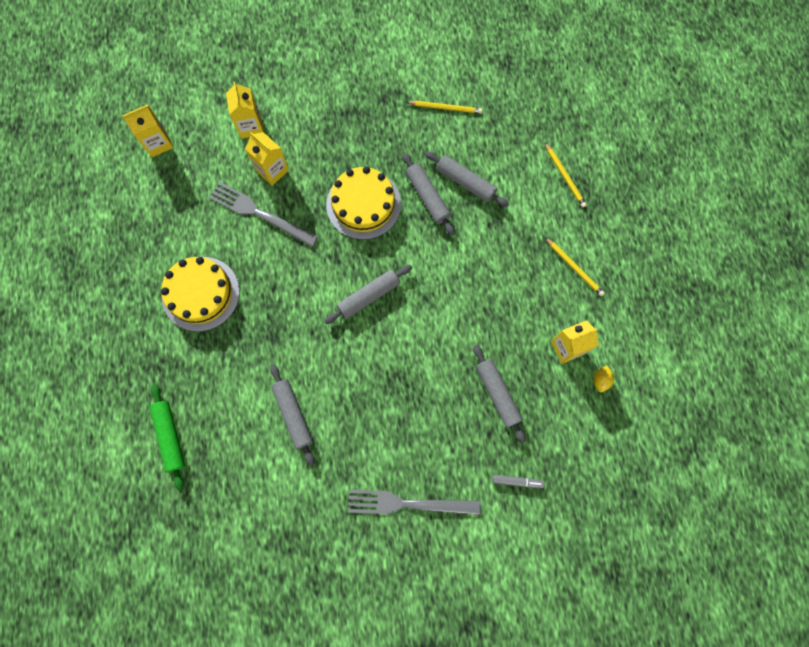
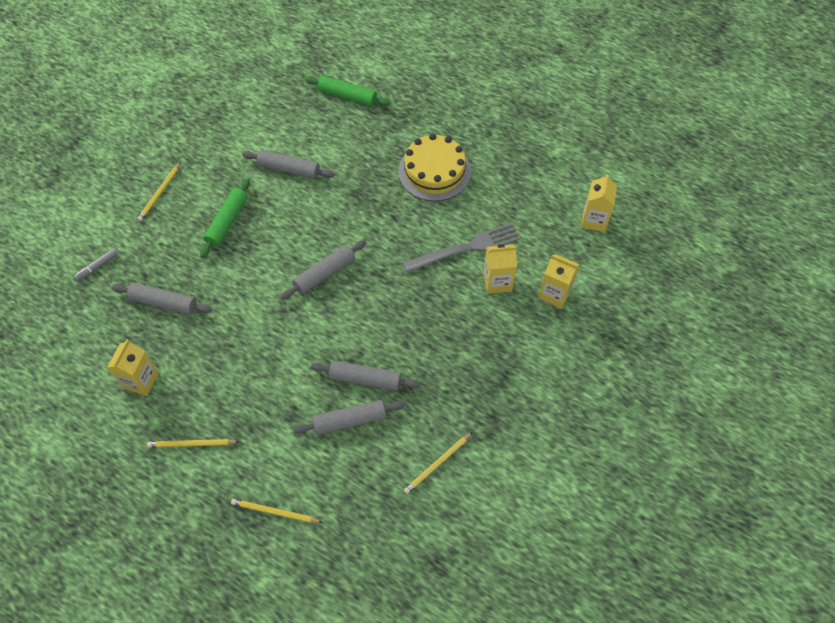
camera: 130 degrees right, 15 degrees down
(363, 204) = (405, 326): yellow cake -> none
(369, 296) = (325, 274): grey rolling pin -> grey rolling pin turned 45 degrees clockwise
(387, 416) = (227, 222): none -> green rolling pin
(408, 503) = (160, 193): grey fork -> yellow pencil
(600, 380) = (92, 383): yellow lemon -> none

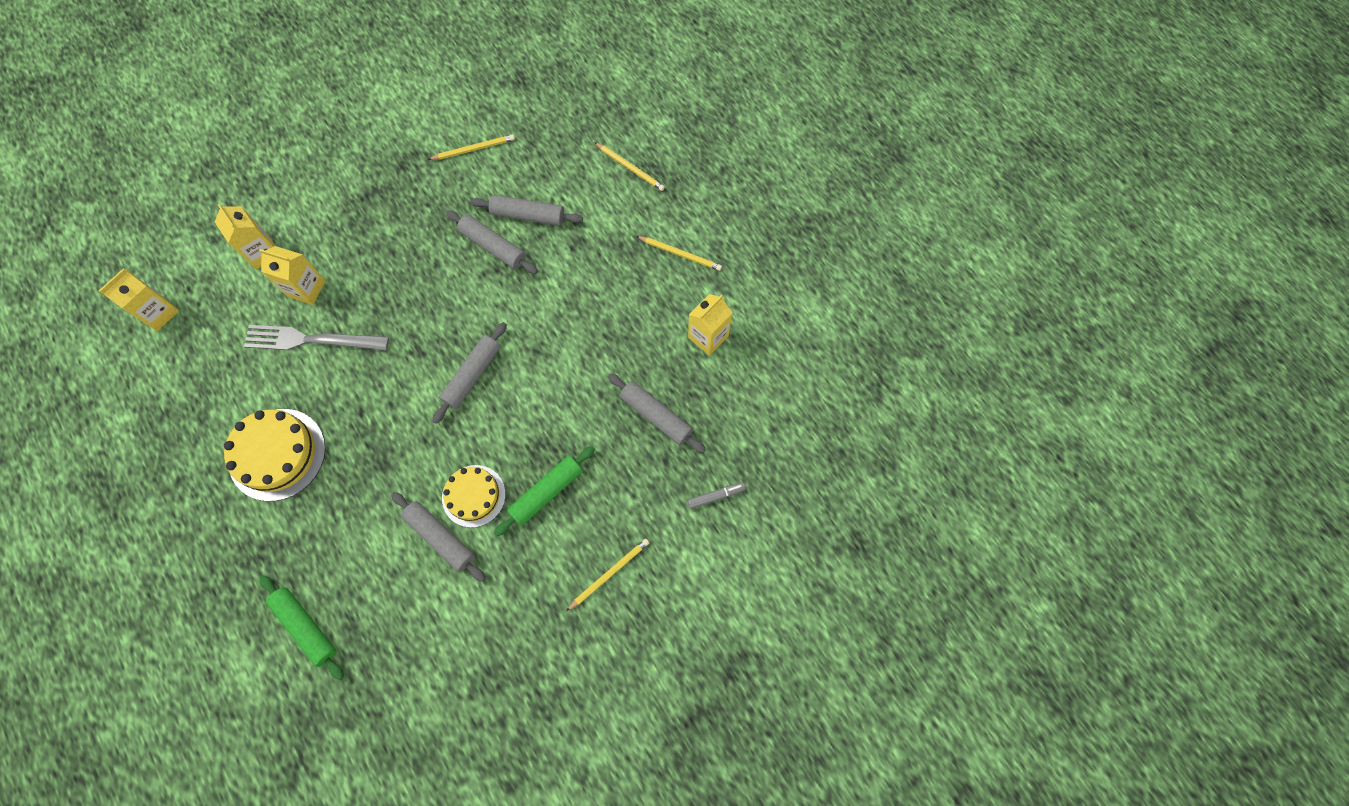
camera: 155 degrees left, 10 degrees up
(279, 200) = (473, 496): none -> yellow cake
(325, 274) = (472, 375): grey rolling pin -> grey rolling pin turned 45 degrees counterclockwise

